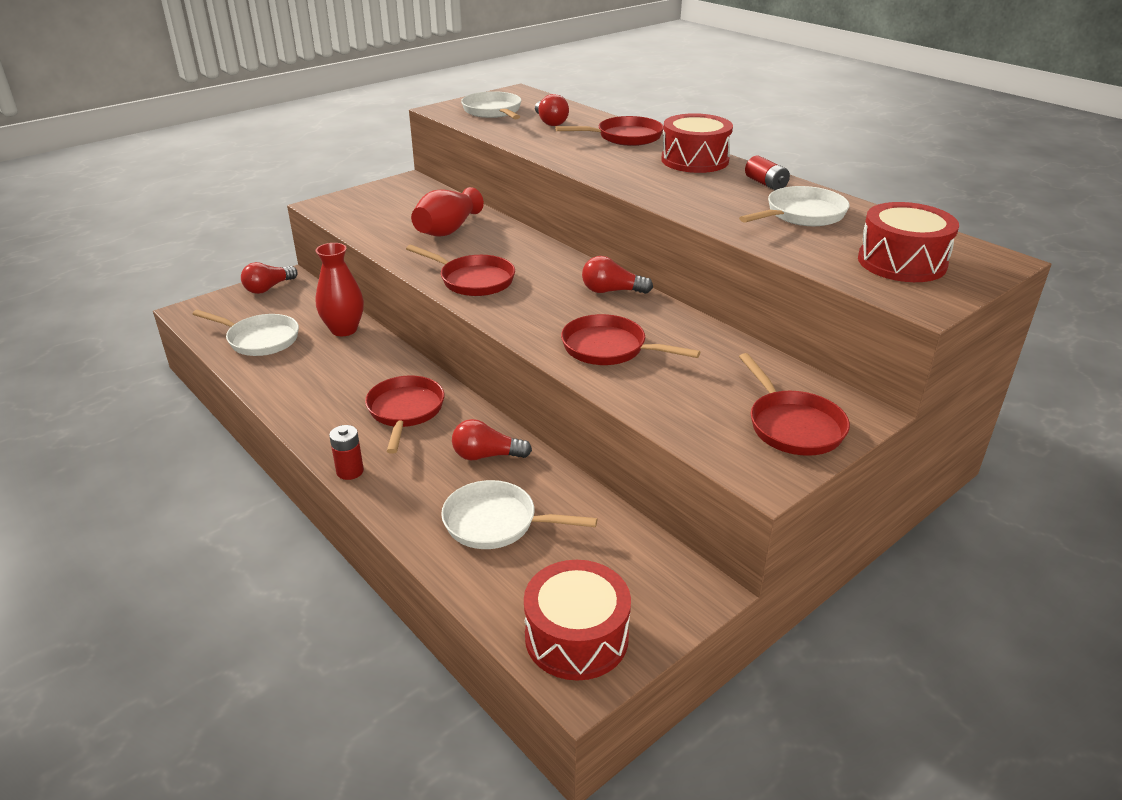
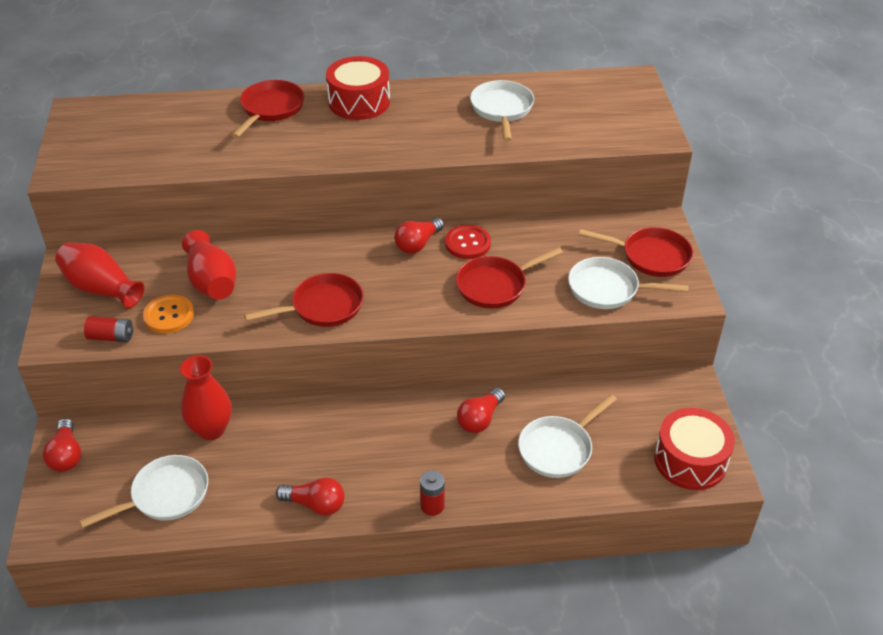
camera: 55 degrees left, 10 degrees up
(391, 229) = (169, 315): none -> orange button
(393, 199) = (101, 288): none -> red vase
(405, 411) = (381, 441): red pan -> none
(493, 111) = (111, 146): white pan -> white pan (608, 289)
(550, 122) = (184, 129): red light bulb -> red light bulb (315, 504)
(648, 313) = (467, 243): none -> red button
(765, 184) = (437, 96): red battery -> red battery (111, 337)
(901, 262) = (604, 113): red drum -> none

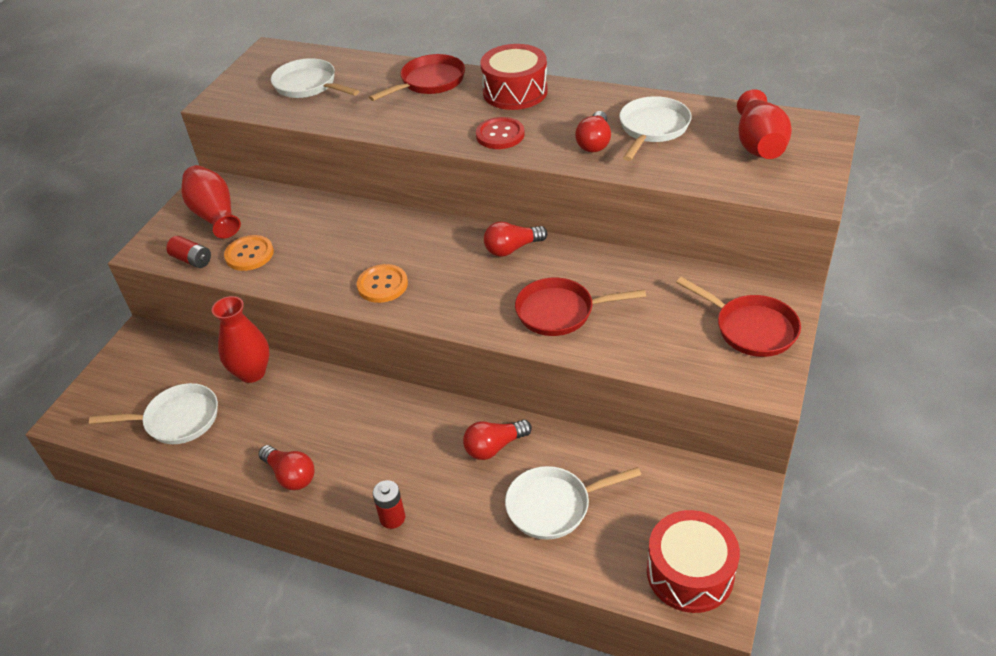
camera: 30 degrees right, 0 degrees up
(66, 455) = (129, 356): red light bulb -> red light bulb (594, 142)
(212, 282) = (305, 234): red vase -> red vase (759, 145)
(322, 307) = (382, 285): red pan -> orange button
(467, 243) = (561, 261): red button -> red button (500, 135)
(608, 289) = (678, 350): white pan -> white pan (308, 85)

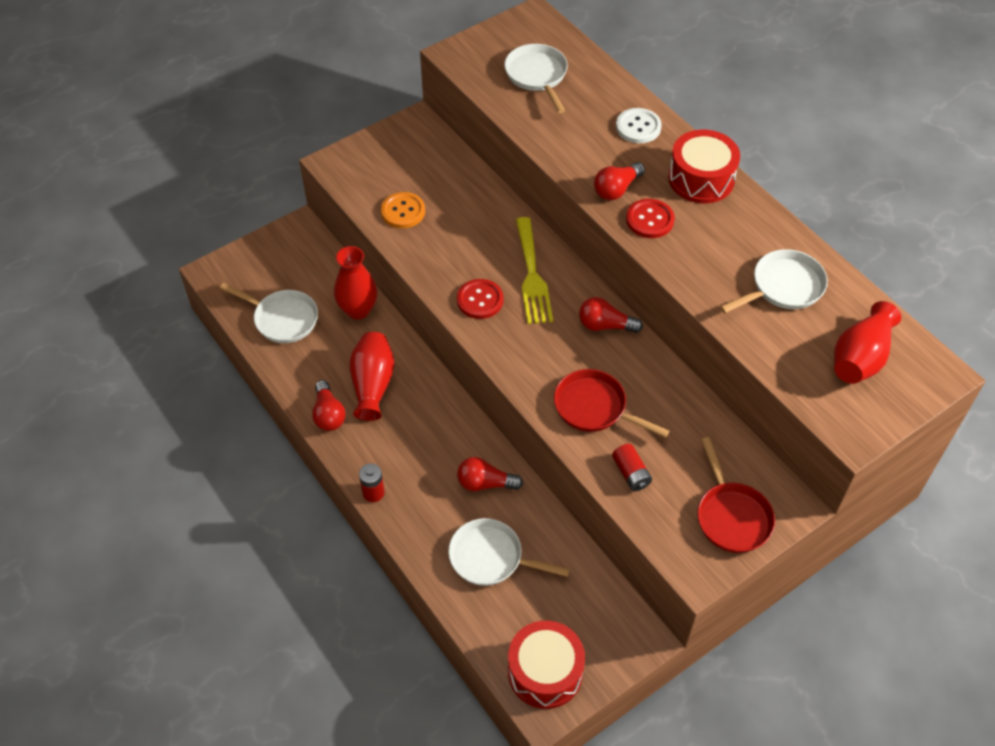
camera: 30 degrees right, 10 degrees up
(192, 260) = (359, 192): red battery -> red battery (631, 473)
(215, 215) = (403, 156): red vase -> red vase (373, 384)
(382, 285) = (480, 300): orange button -> red button
(414, 245) = (532, 276): none -> yellow fork
(429, 82) = (638, 127): red pan -> white button
(594, 142) = (721, 273): red light bulb -> red light bulb (616, 189)

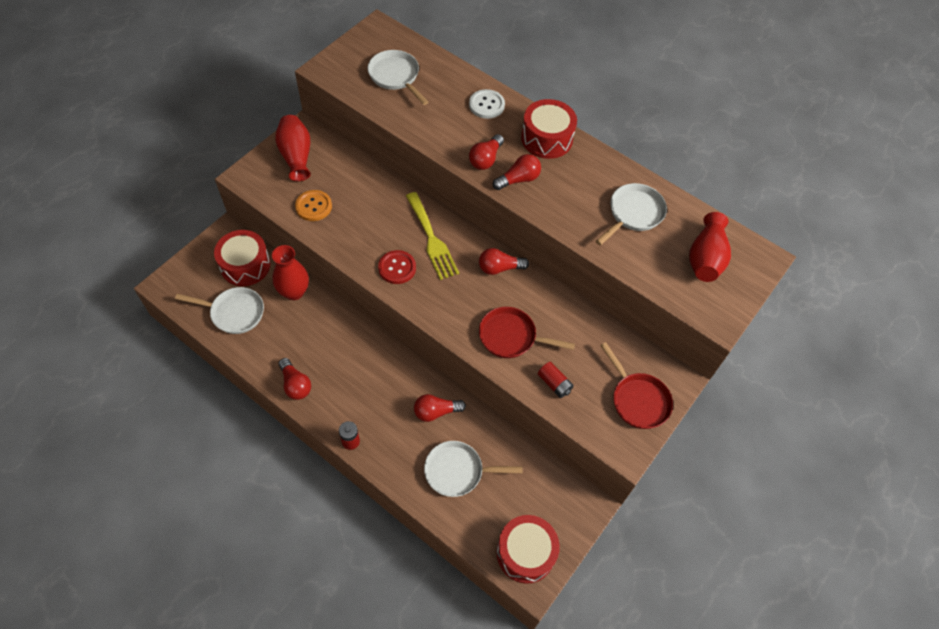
camera: 20 degrees left, 5 degrees up
(310, 268) = (245, 265): none -> red drum
(373, 384) = (324, 351): red vase -> red vase (296, 156)
(650, 220) = (518, 179): red button -> red light bulb

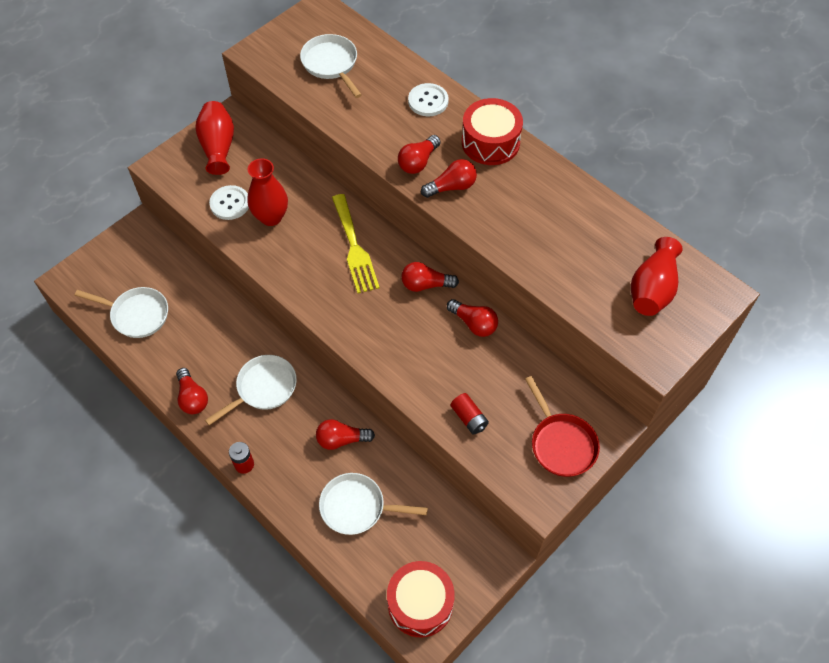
camera: 10 degrees right, 0 degrees up
(245, 265) = (155, 263): red drum -> none
(294, 292) = (203, 296): red vase -> red vase (271, 217)
(313, 206) = (230, 203): orange button -> white button
(397, 268) = (312, 277): red button -> none
(511, 336) = (428, 362): red pan -> none
(547, 299) = (474, 323): none -> red light bulb
(633, 214) = (577, 233): white pan -> white pan (263, 388)

